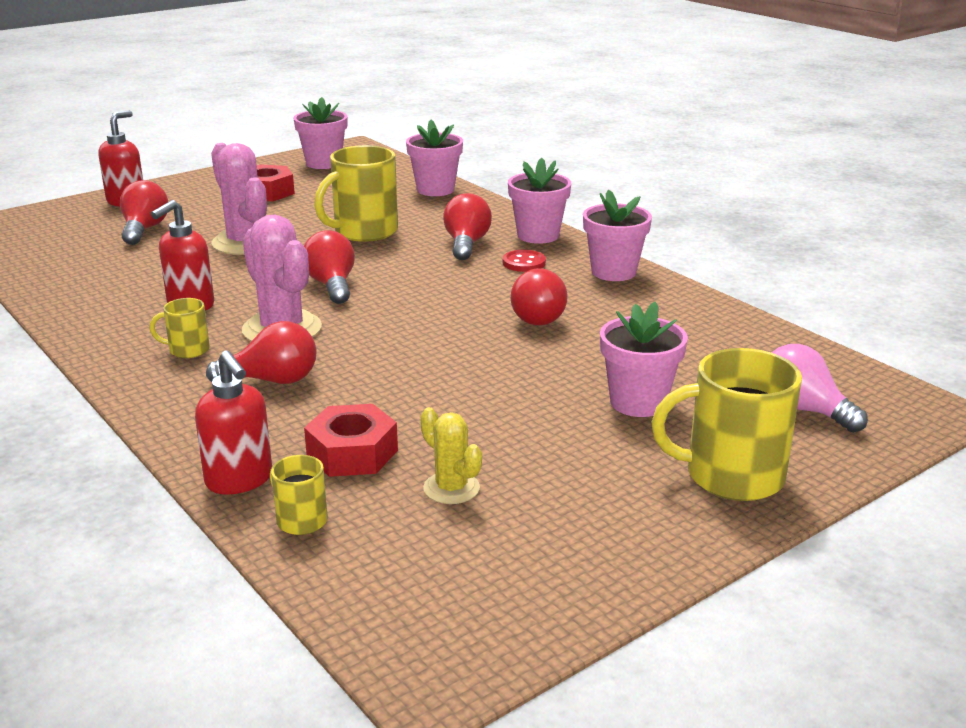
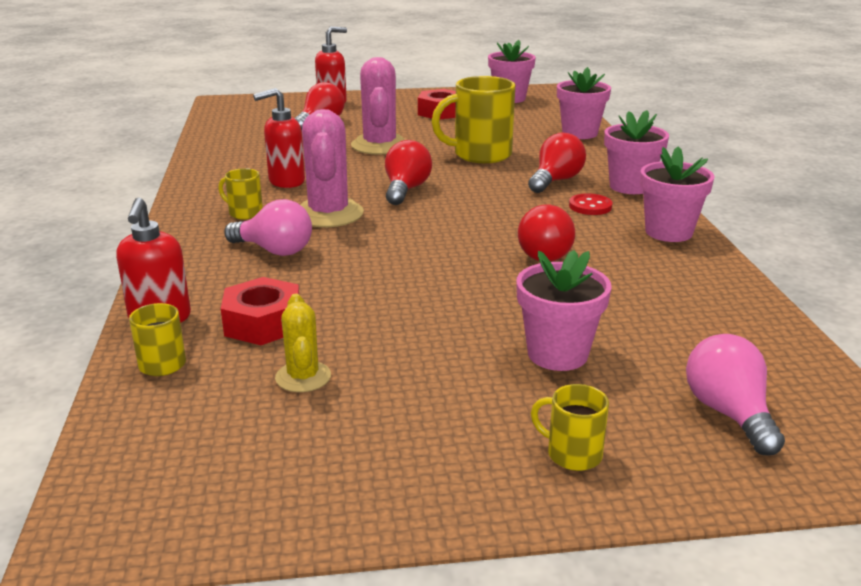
camera: 30 degrees right, 0 degrees up
(272, 380) = (274, 250): red light bulb -> pink light bulb
(731, 476) = (572, 454): yellow mug -> yellow mug, size x0.49

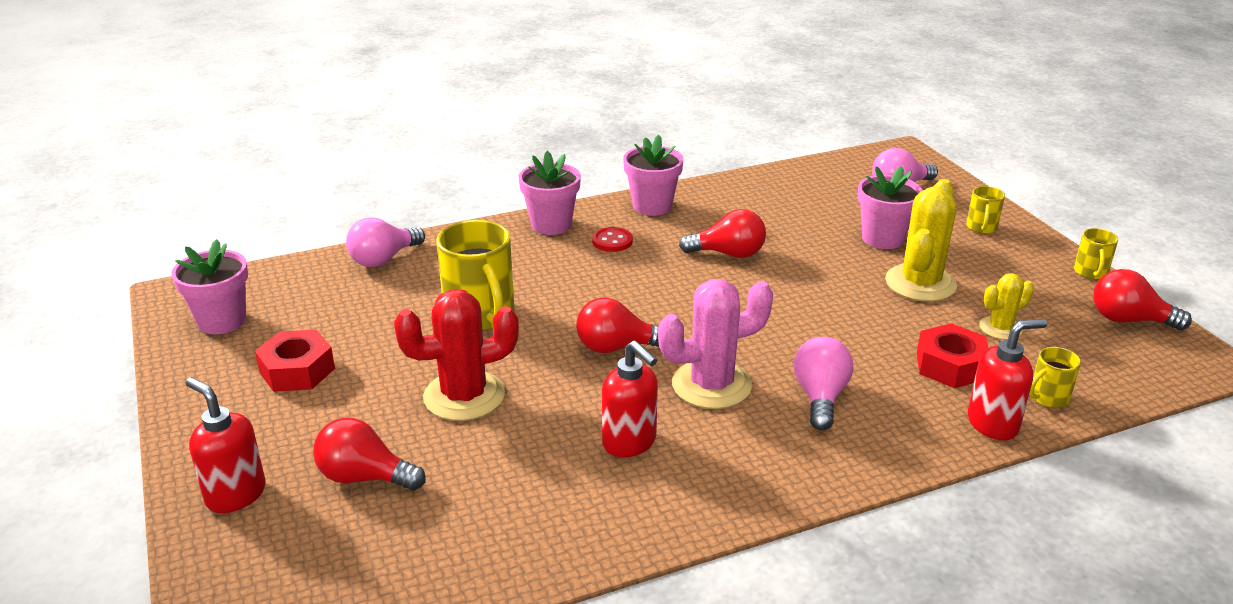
camera: 105 degrees left, 5 degrees up
(245, 213) = (743, 446): yellow mug -> yellow mug (1090, 272)
(379, 145) = (464, 396): pink cactus -> red cactus
(432, 351) = (920, 283): none -> yellow cactus
(556, 181) = (551, 262): red light bulb -> red light bulb (1128, 320)
(579, 133) = (383, 259): pink flower pot -> pink light bulb

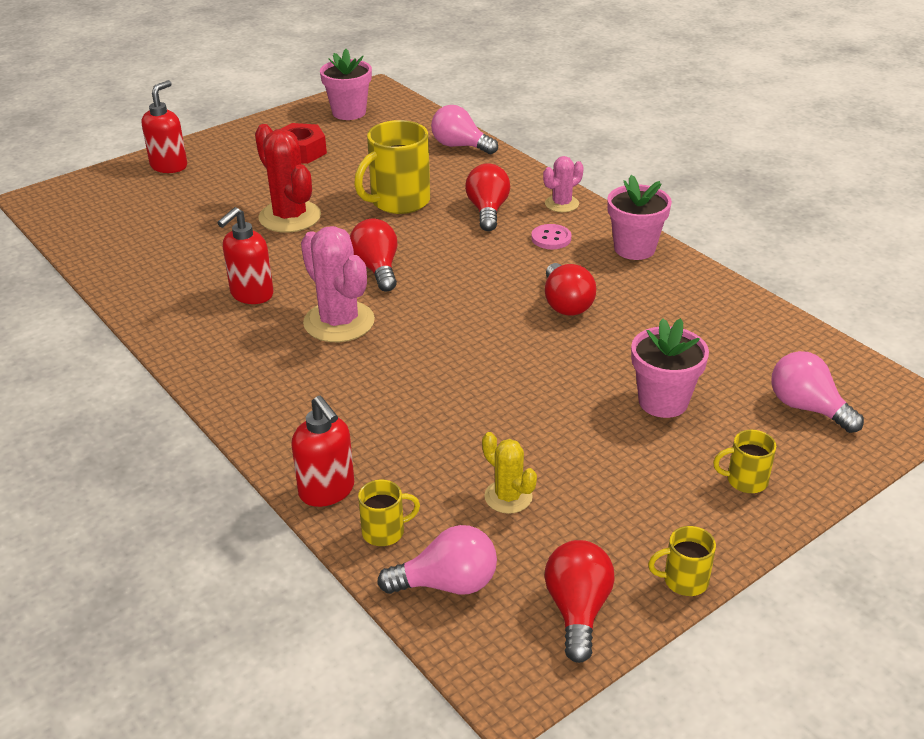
camera: 75 degrees right, 5 degrees up
(364, 477) = (192, 202): red light bulb -> red light bulb (487, 211)
(551, 225) = (561, 204): pink flower pot -> pink cactus
(612, 241) = (551, 238): red button -> pink button
(820, 397) = (339, 382): pink light bulb -> pink light bulb (447, 584)
(920, 283) = (575, 434): yellow cactus -> none
(950, 365) = (419, 460): red nut -> none
(1047, 397) = (385, 531): yellow mug -> yellow mug turned 120 degrees clockwise

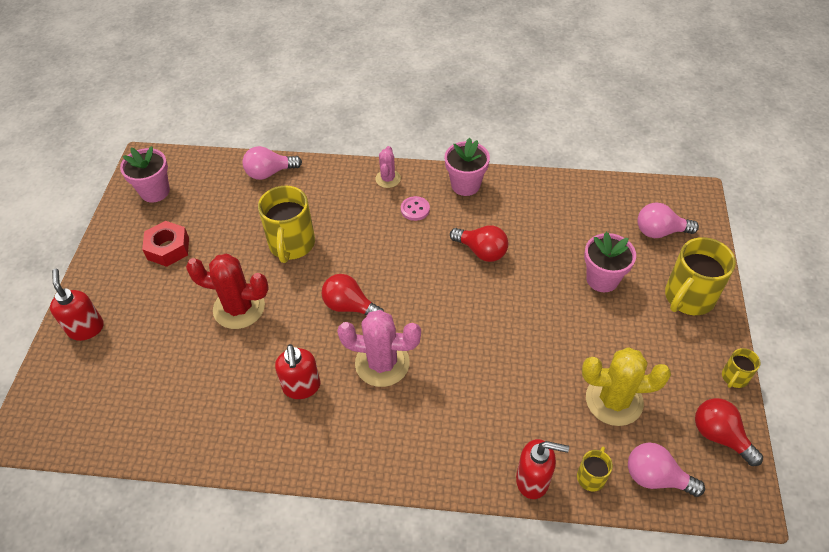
camera: 45 degrees left, 15 degrees up
(447, 584) = (656, 477): pink light bulb -> pink light bulb turned 105 degrees counterclockwise
(487, 211) = (354, 214): red light bulb -> none
(508, 497) = (614, 400): yellow cactus -> yellow cactus, size x1.79
(745, 480) = (688, 297): yellow mug -> yellow mug, size x2.02

